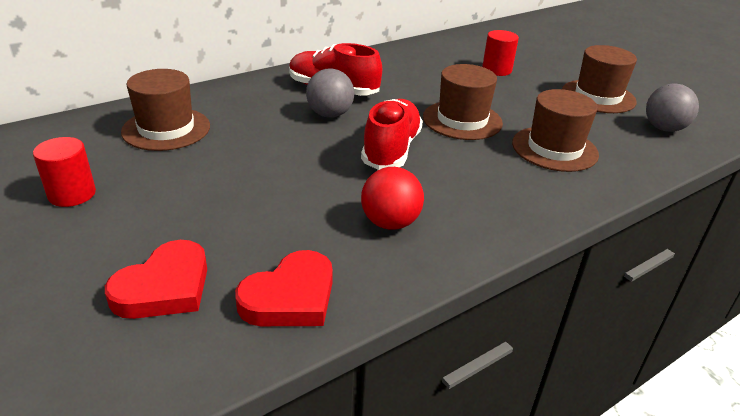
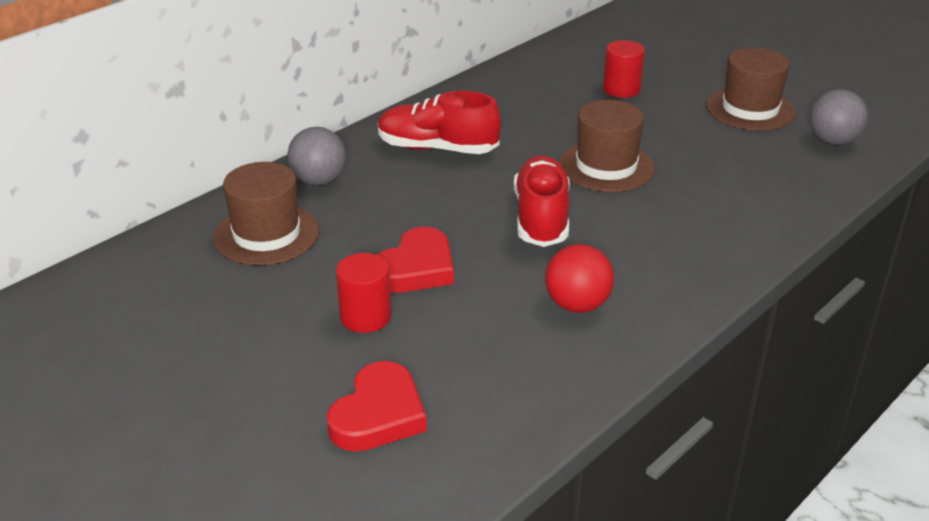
camera: 10 degrees left, 0 degrees up
(72, 194) = (210, 333): red cylinder -> red cylinder (365, 317)
(290, 297) = (512, 401): red heart -> red heart (416, 268)
(330, 114) = (450, 183): grey ball -> grey ball (319, 181)
(554, 149) = (721, 187): brown hat -> none

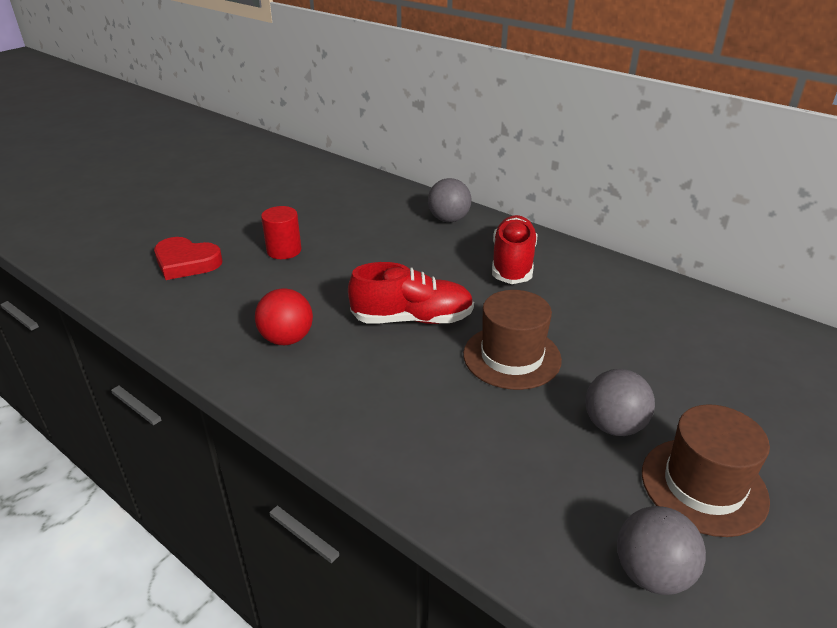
camera: 85 degrees right, 0 degrees up
(266, 234) = (378, 209): brown hat -> none
(416, 268) = (339, 265): red heart -> none
(621, 89) = (690, 370): red cylinder -> none
(693, 132) = (613, 425): none -> grey ball

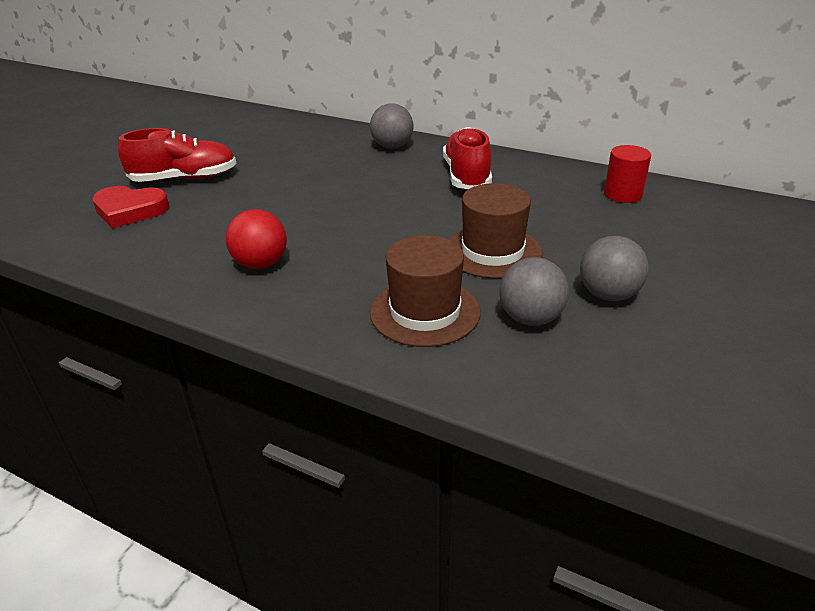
camera: 10 degrees left, 0 degrees up
(284, 250) = (232, 189): red cylinder -> red cylinder (623, 194)
(412, 319) = (384, 232): red shoe -> red shoe (184, 179)
(651, 573) = (686, 409): grey ball -> grey ball (530, 318)
(703, 485) = (707, 331): brown hat -> brown hat (425, 312)

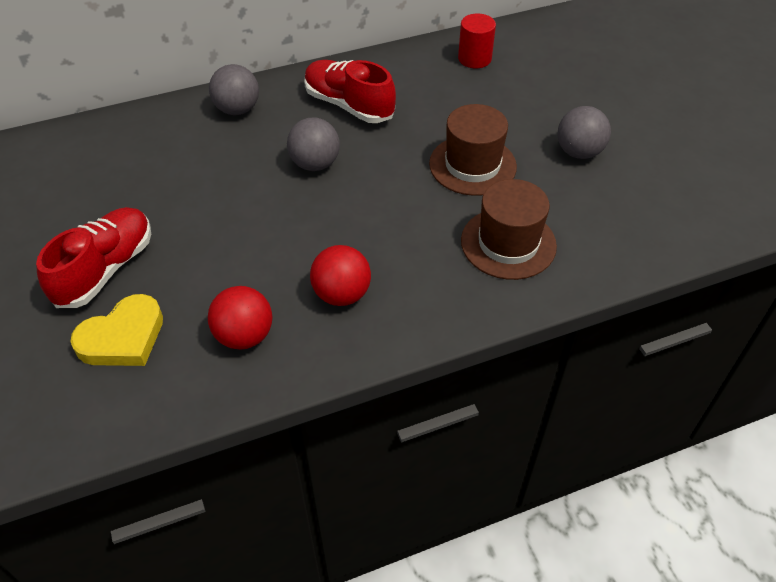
camera: 50 degrees left, 15 degrees up
(130, 210) = (123, 337): red heart -> yellow heart
(175, 248) = (244, 336): none -> red ball
(530, 318) = (567, 201): grey ball -> grey ball (315, 164)

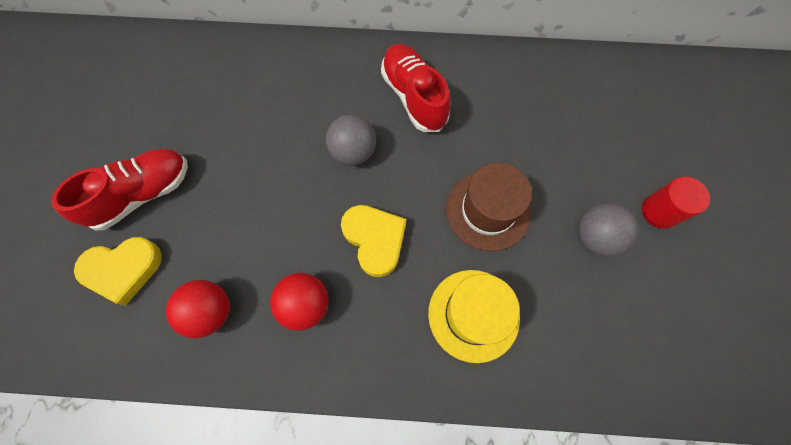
camera: 25 degrees right, 20 degrees up
(237, 109) = (319, 65): grey ball -> none
(379, 221) = (375, 240): none -> yellow heart
(474, 58) = (555, 84): red cylinder -> red cylinder (659, 211)
(508, 243) = (473, 315): brown hat -> yellow hat

